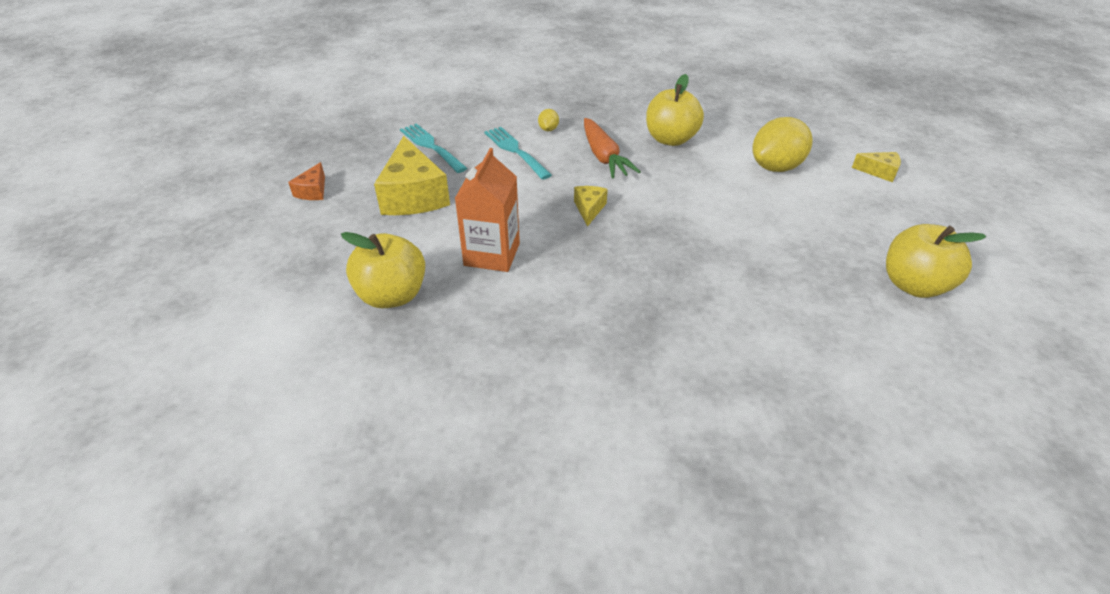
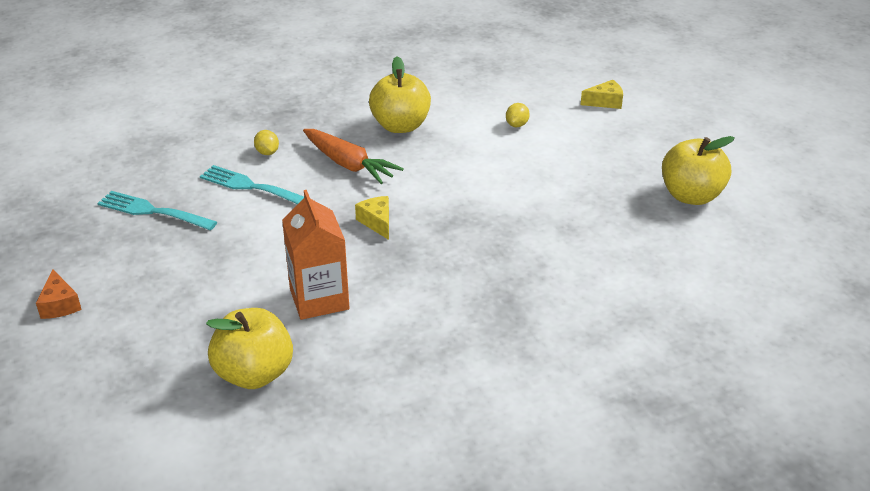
camera: 30 degrees left, 5 degrees down
(413, 195) = (182, 270): yellow cheese -> none
(776, 167) = (517, 125): yellow lemon -> yellow lemon, size x0.44

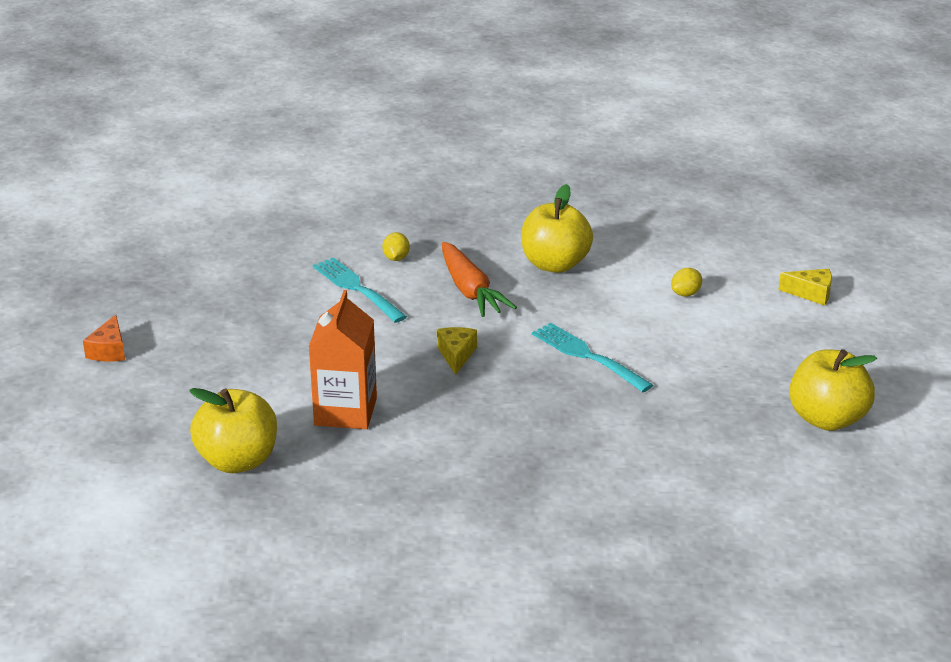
camera: 25 degrees right, 5 degrees down
(152, 211) = (246, 287): turquoise fork -> turquoise fork (587, 356)

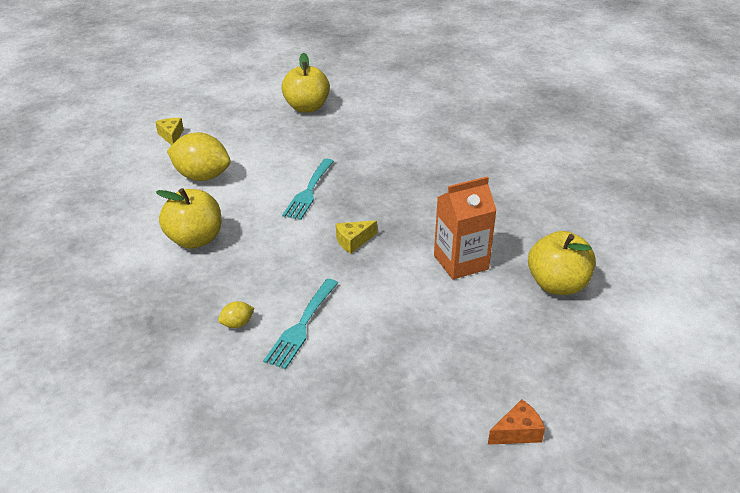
camera: 120 degrees left, 5 degrees up
(470, 290) = (262, 265): orange carrot -> none
(685, 294) = (202, 176): yellow lemon -> yellow lemon, size x2.28

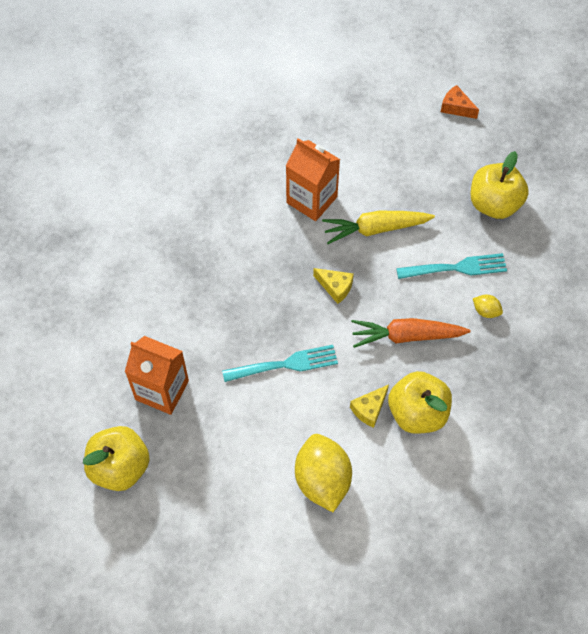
camera: 120 degrees left, 25 degrees up
(171, 136) = (267, 575): yellow cheese -> yellow cheese (369, 409)
(266, 262) = (406, 336): none -> orange carrot
(345, 136) = (162, 390): none -> orange carton
(394, 289) = (375, 229): none -> yellow carrot
(557, 285) = (298, 130): yellow apple -> yellow apple (494, 204)

